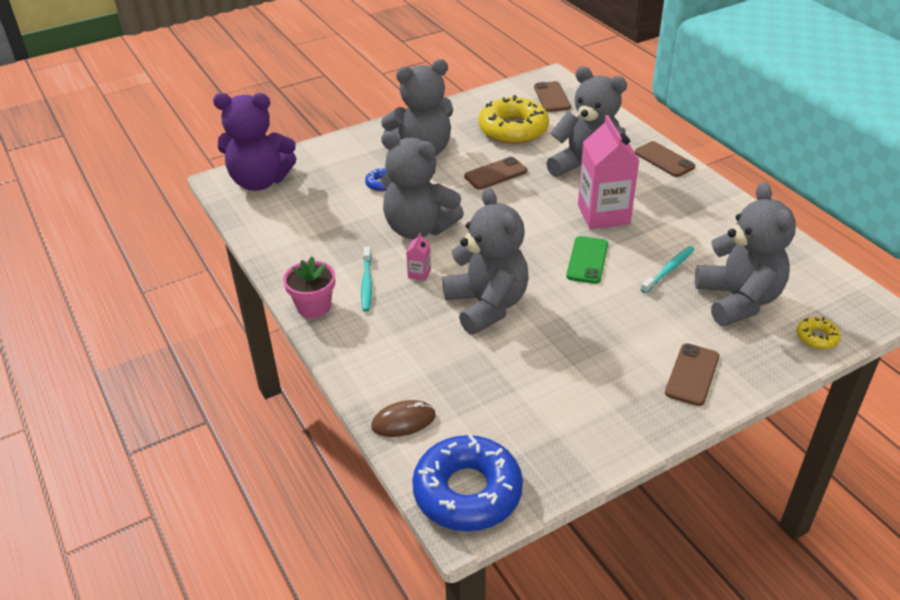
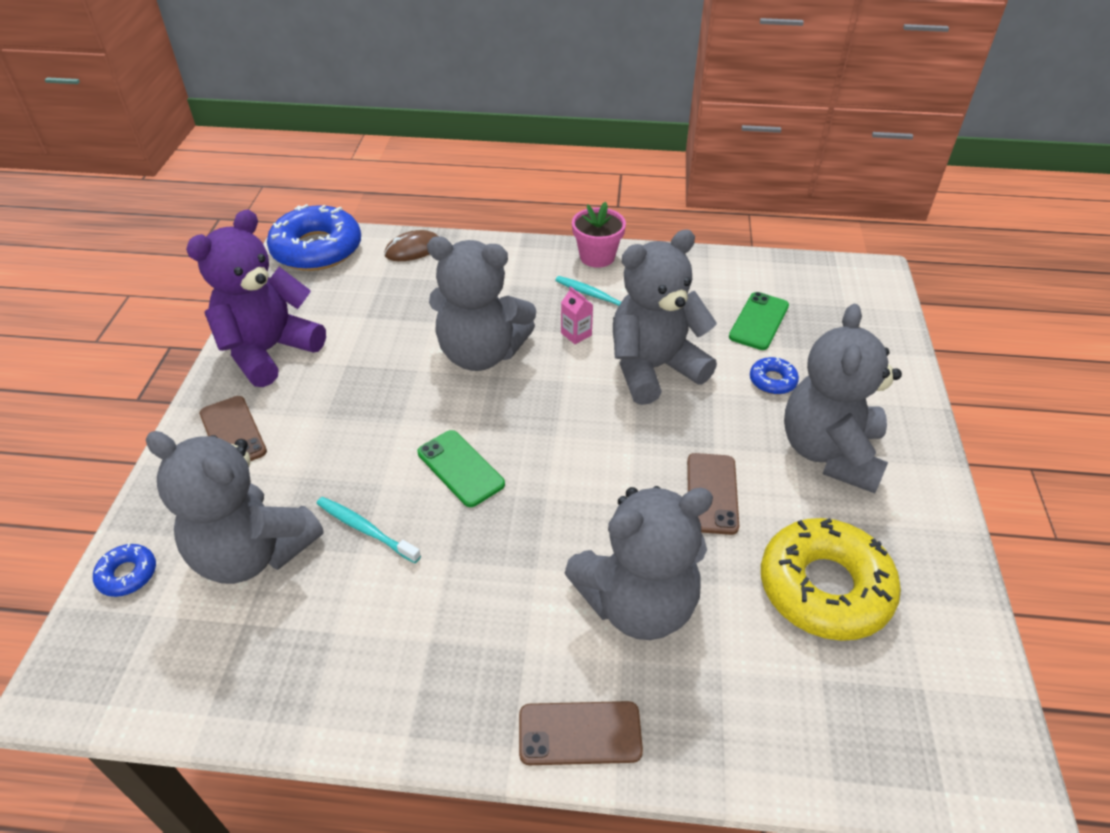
camera: 125 degrees right, 5 degrees up
(260, 181) = (853, 296): purple teddy bear -> purple teddy bear (269, 351)
(326, 207) = (759, 321): none -> green phone
(403, 421) = (413, 249): brown mouse -> brown mouse turned 45 degrees clockwise
(552, 97) = (912, 721): brown phone -> none
(603, 214) = (523, 545): pink carton -> none
(669, 270) = (365, 529): turquoise toothbrush -> turquoise toothbrush turned 135 degrees clockwise
(816, 337) = (127, 574): yellow donut -> blue donut

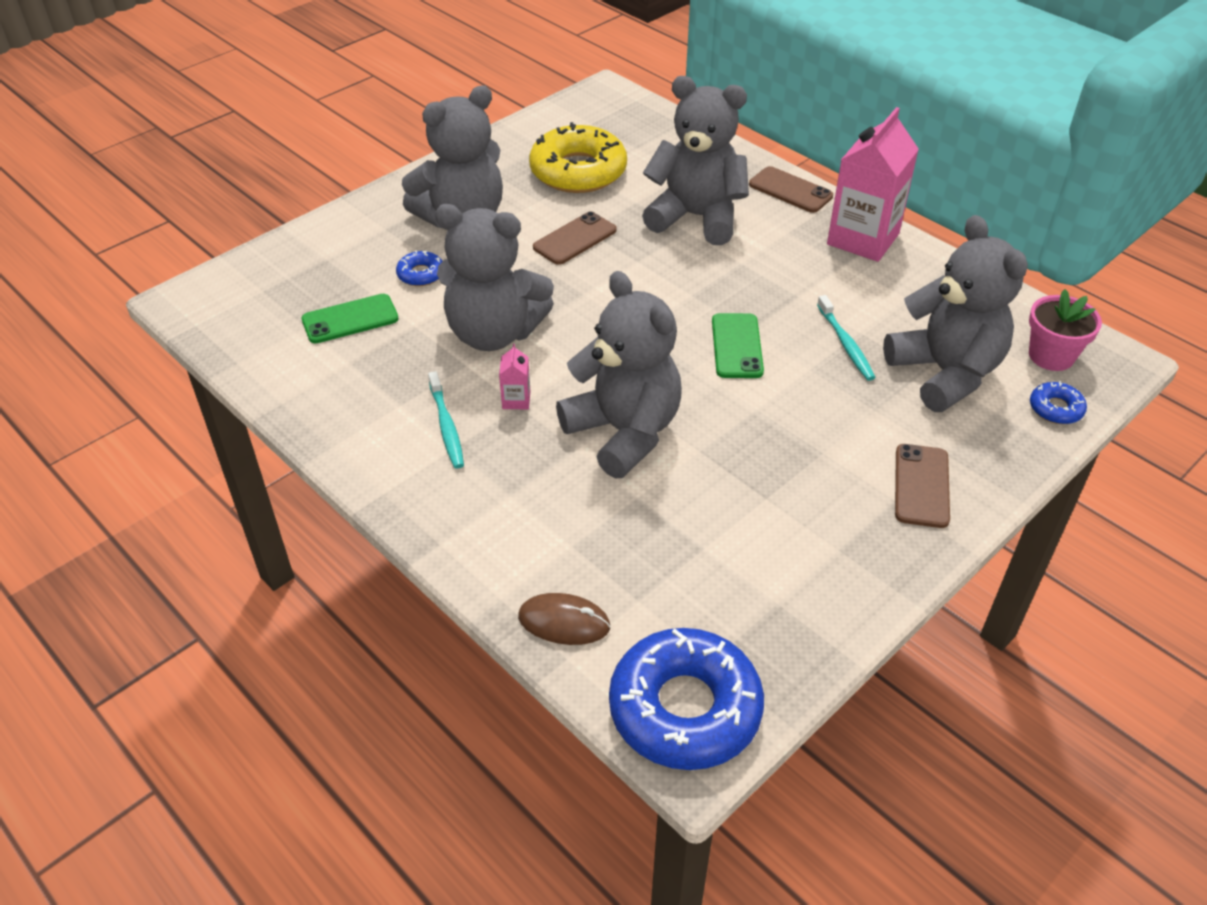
camera: 140 degrees left, 0 degrees up
(269, 351) = (839, 565): purple teddy bear -> none
(434, 699) = (863, 239): none -> pink carton
(597, 257) = (381, 473): pink flower pot -> pink flower pot (1051, 356)

